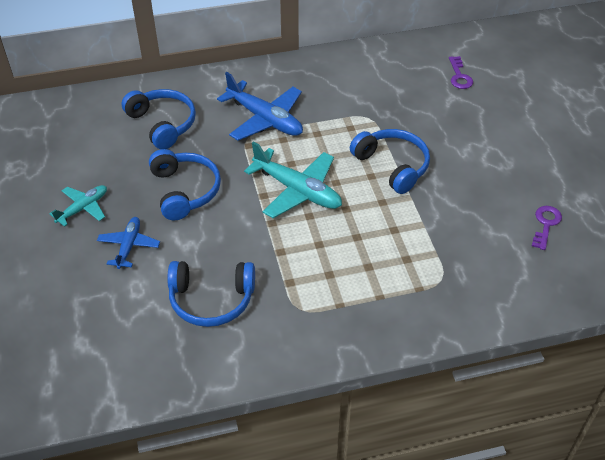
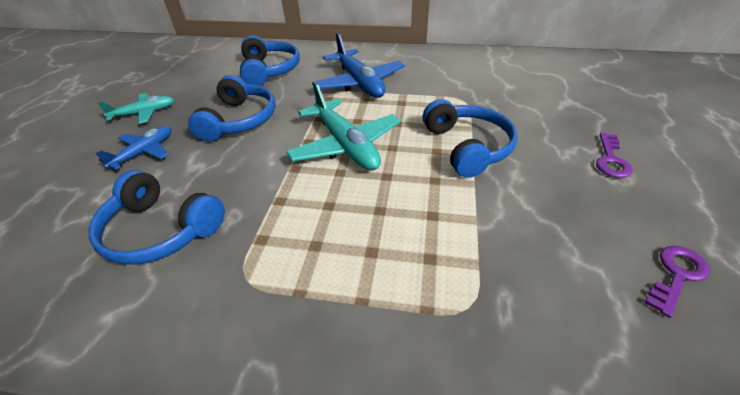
camera: 25 degrees right, 5 degrees down
(459, 76) = (583, 86): purple key -> purple key (611, 160)

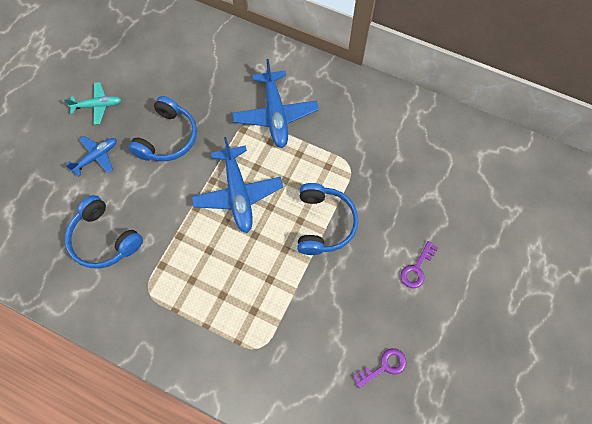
camera: 15 degrees right, 25 degrees up
(269, 70) = (205, 70): blue headphones -> none
(346, 145) = (238, 194): turquoise plane -> blue plane

